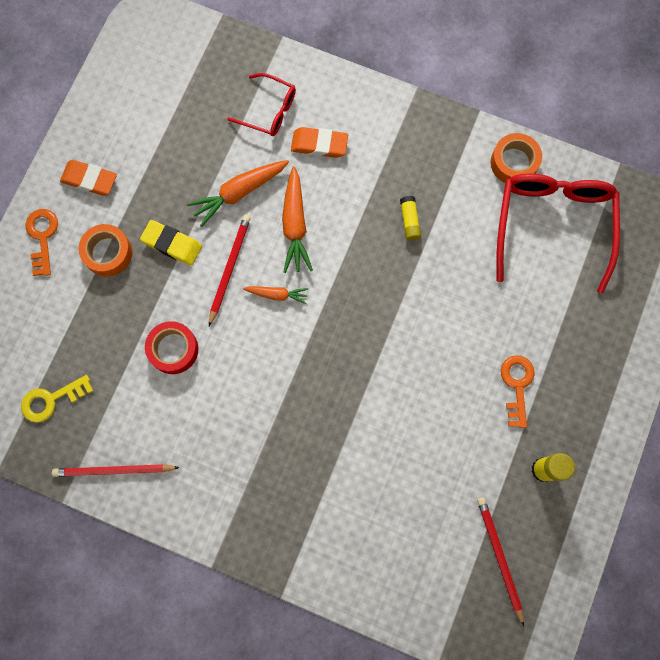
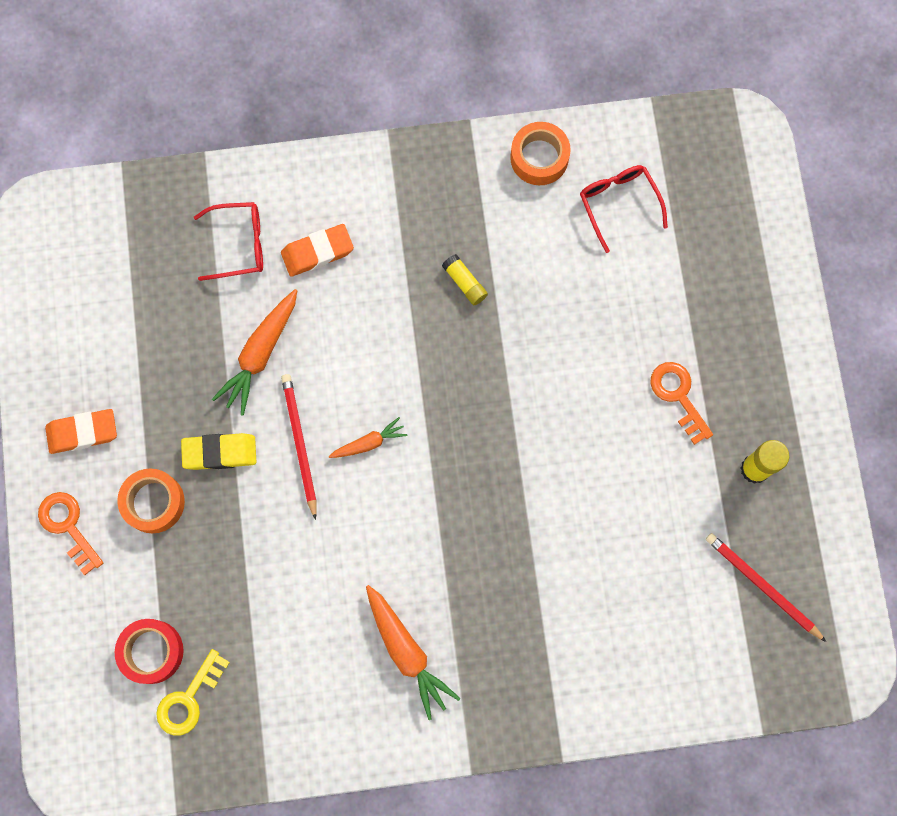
camera: 30 degrees left, 0 degrees up
(114, 470) = (305, 734): red pencil -> none
(173, 349) = (291, 567): red tape -> red tape (151, 651)
(295, 225) = (343, 356): orange carrot -> orange carrot (406, 652)
(553, 225) = (619, 204): red glasses -> red glasses, size x0.53

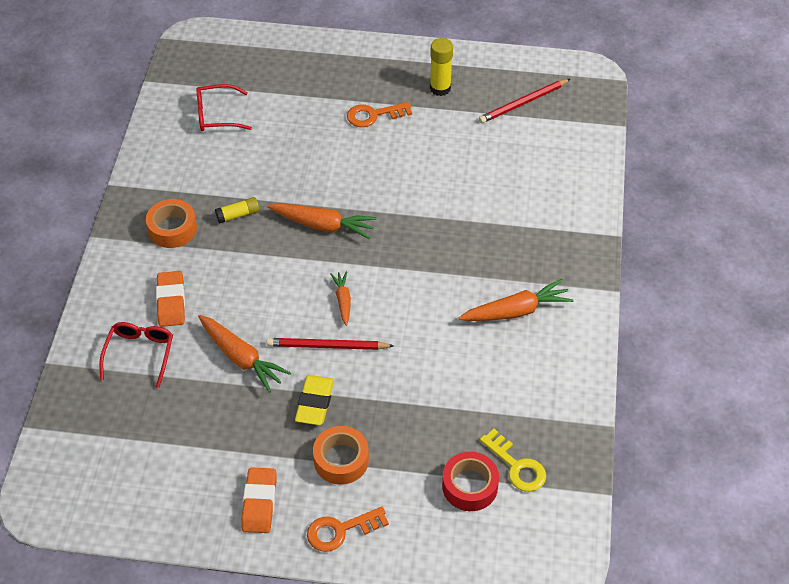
camera: 75 degrees left, 25 degrees down
(476, 386) = (323, 225): none -> orange carrot
(539, 158) = (159, 151): orange tape -> orange tape (172, 229)

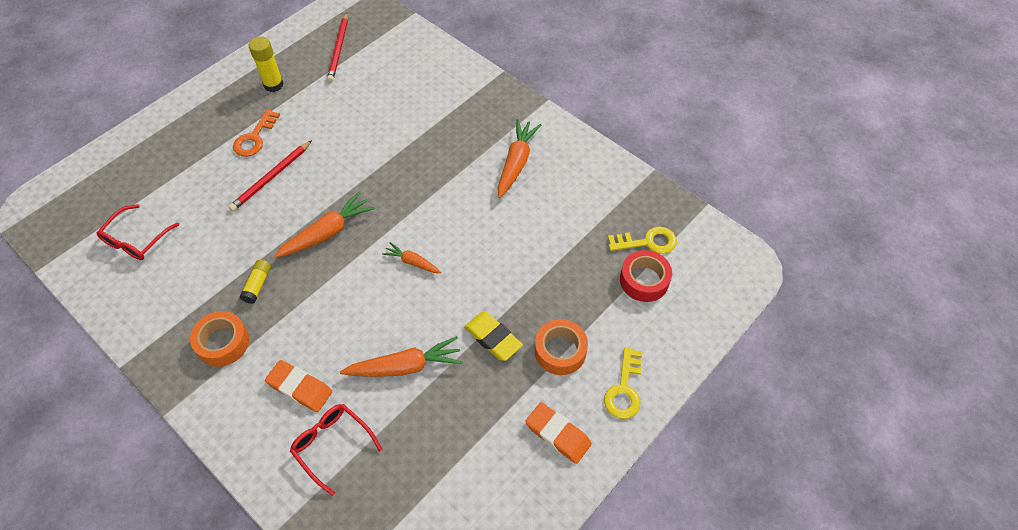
camera: 55 degrees left, 5 degrees up
(327, 346) = (446, 298): red pencil -> red pencil (271, 177)
(341, 530) = (624, 389): orange key -> yellow key

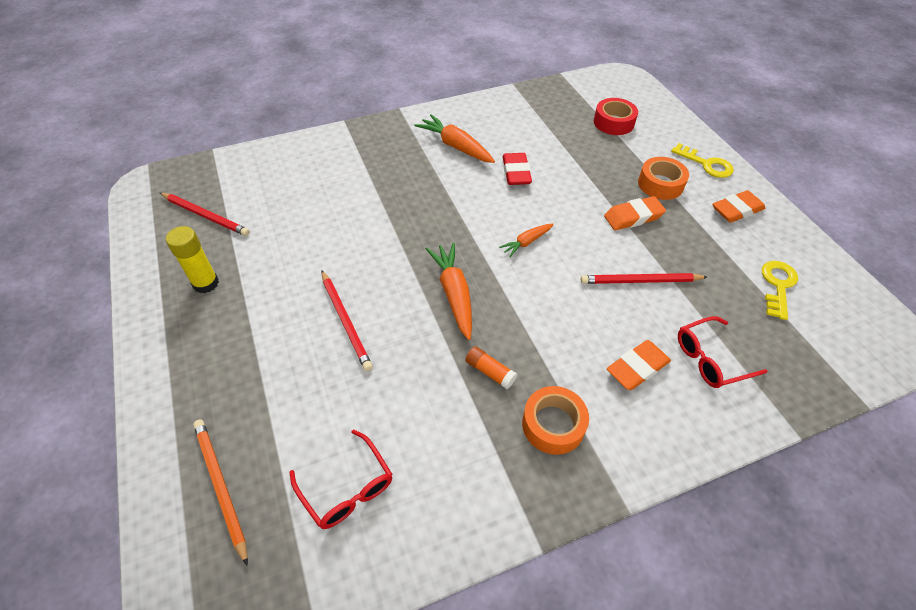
camera: 65 degrees left, 5 degrees down
(119, 177) = (221, 487): none -> orange pencil
(255, 137) = (273, 321): orange key -> none
(258, 285) = (490, 372): yellow glue stick -> orange glue stick
(405, 366) = (640, 281): orange carrot -> red pencil
(493, 338) = (633, 217): yellow eraser -> orange eraser
(505, 222) = (516, 172): none -> red eraser
(647, 242) = (579, 109): yellow key -> yellow key (778, 286)

